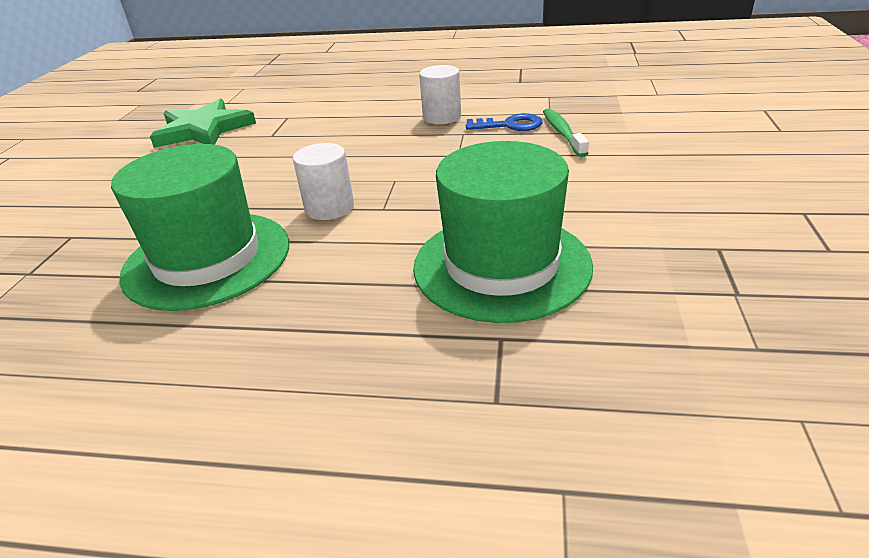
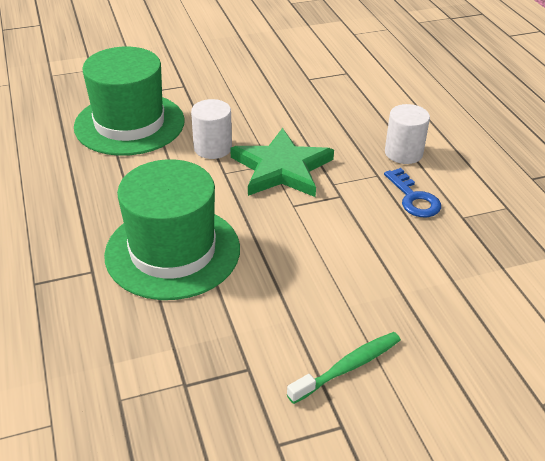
camera: 60 degrees right, 5 degrees up
(203, 130) = (298, 45): green star -> green star (281, 168)
(562, 133) = (419, 236): green toothbrush -> green toothbrush (348, 367)

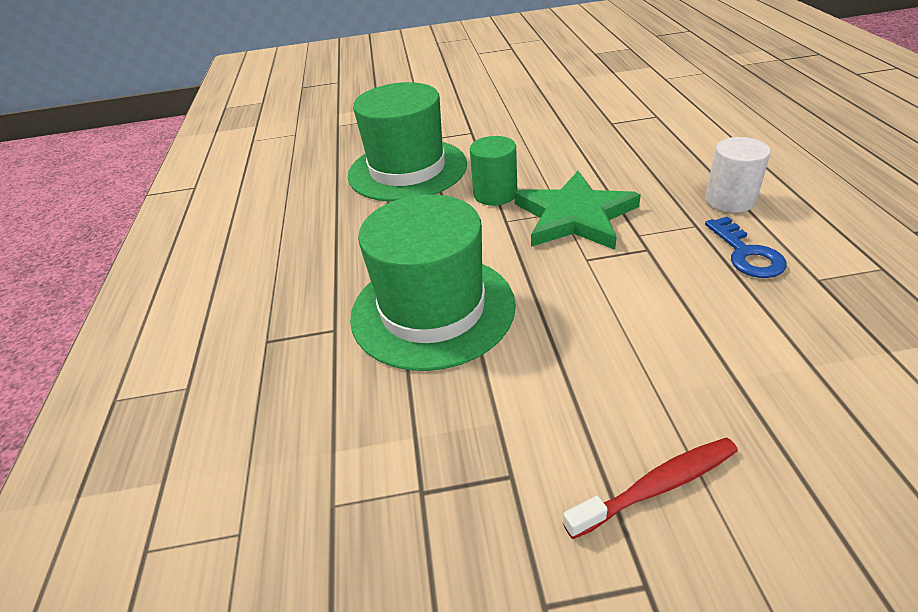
camera: 15 degrees right, 0 degrees up
(213, 148) = (495, 194): white cylinder -> green cylinder
(348, 367) = (657, 486): green toothbrush -> red toothbrush

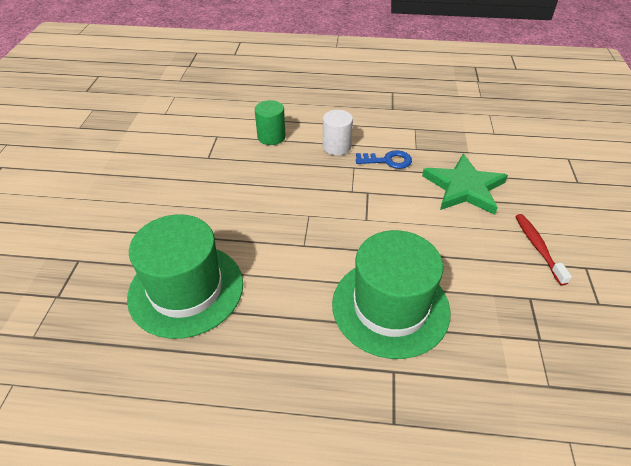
camera: 80 degrees left, 5 degrees up
(495, 194) = (265, 242): green cylinder -> green cylinder (271, 137)
(574, 216) = (318, 211): green star -> green star (464, 188)

